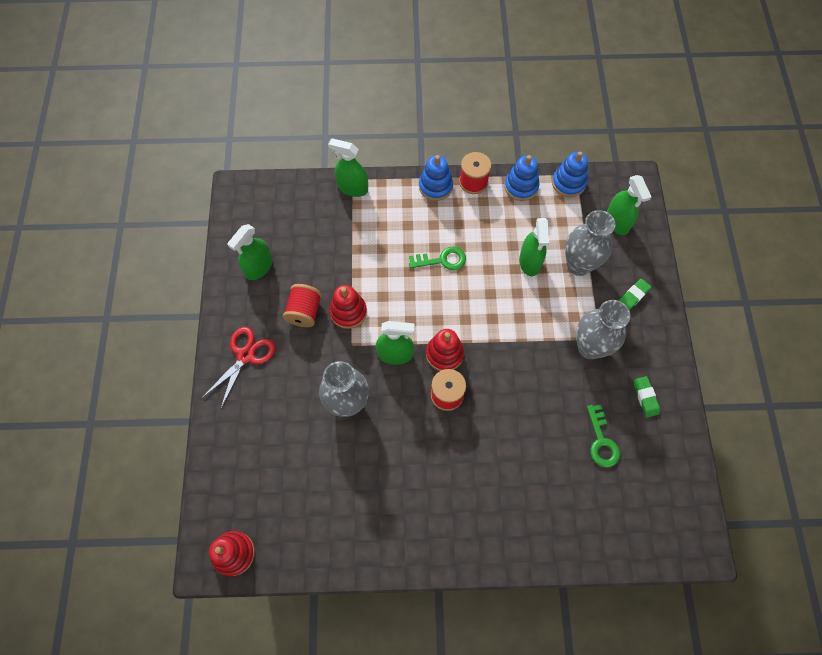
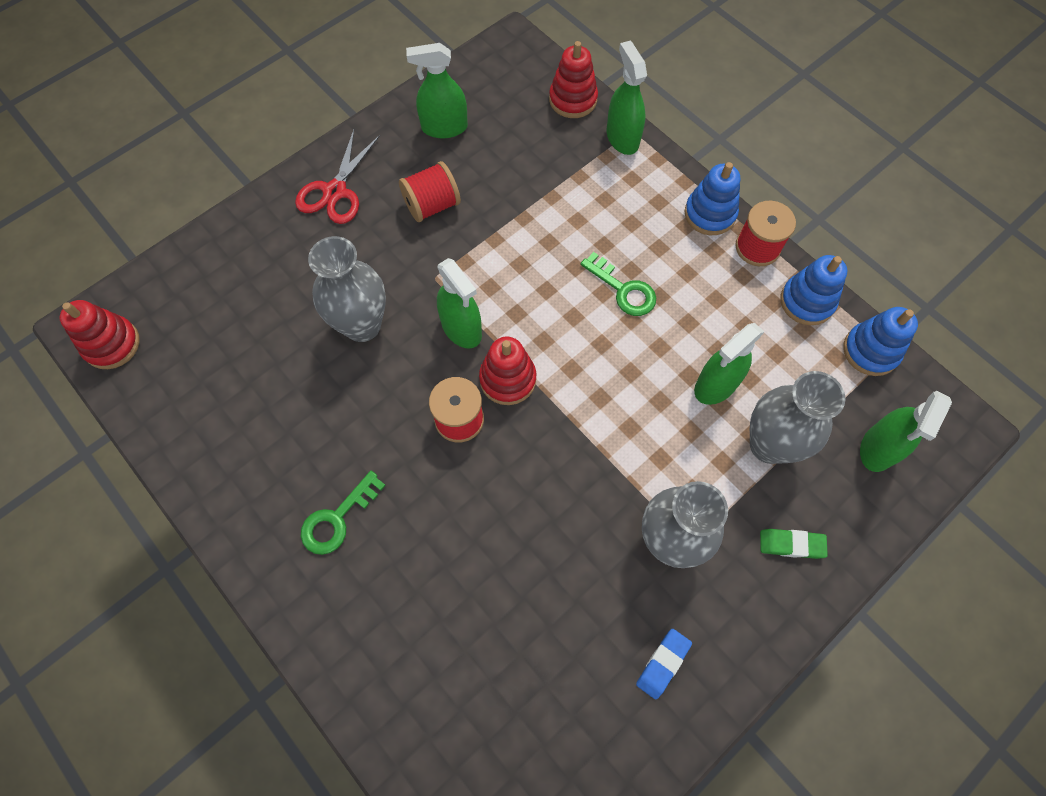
camera: 50 degrees right, 0 degrees up
(246, 355) = (335, 191): red scissors -> red scissors turned 120 degrees clockwise
(348, 312) = (470, 245): red stacking toy -> red stacking toy (573, 100)
(601, 441) = (553, 648): green key -> green key (337, 519)
(645, 397) = (663, 663): green eraser -> blue eraser

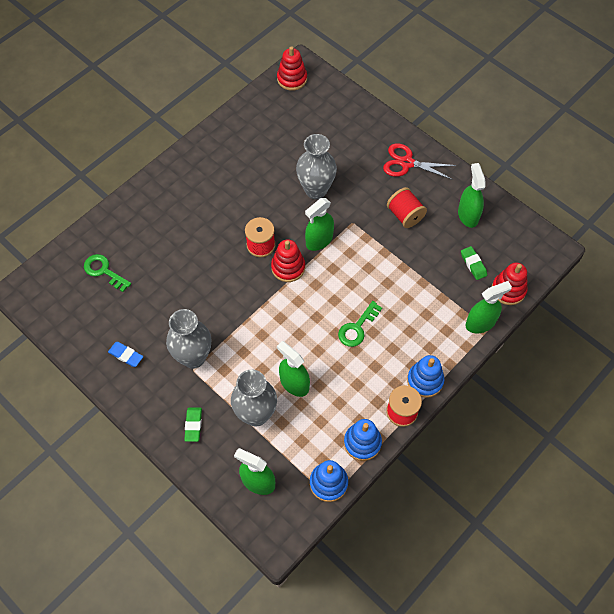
camera: 85 degrees right, 5 degrees down
(337, 519) = (200, 195): green key -> green key (104, 271)
(528, 133) = (473, 264): none -> green eraser

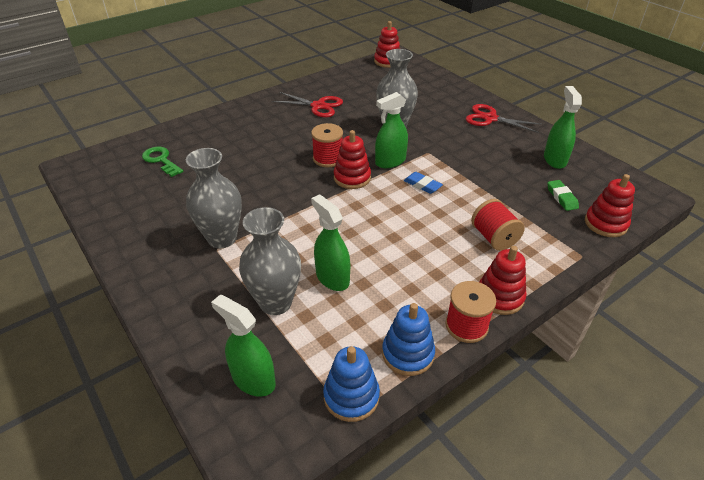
camera: 10 degrees right, 20 degrees down
(126, 355) = (148, 227): blue eraser -> blue eraser (422, 185)
(193, 425) = (194, 303): green eraser -> none
(234, 168) = (318, 106): none -> red scissors
(357, 328) = (420, 235): green key -> none
(405, 215) = (485, 153): red spool -> red spool (494, 238)
(425, 380) = (500, 296): blue stacking toy -> red stacking toy
(480, 323) = (572, 249): green spray bottle -> none

